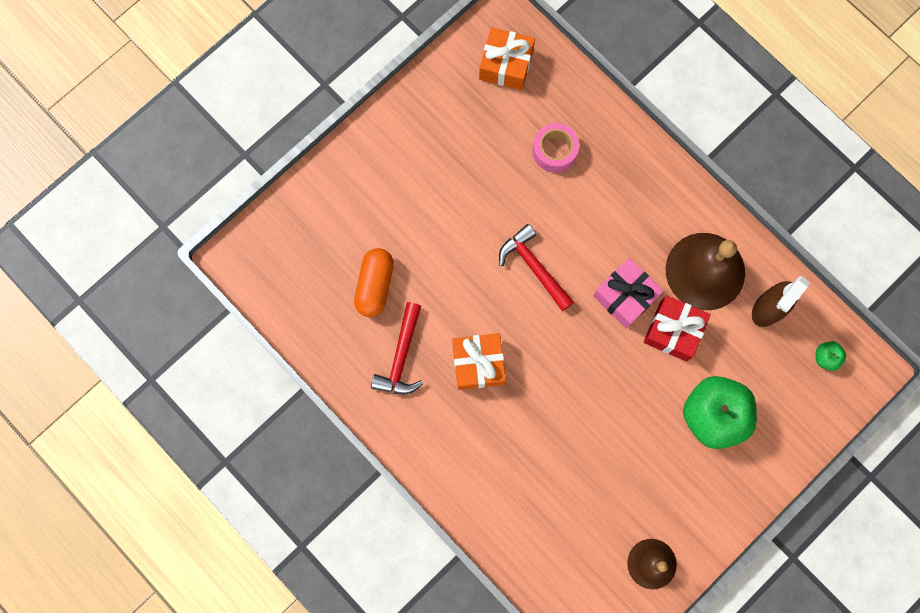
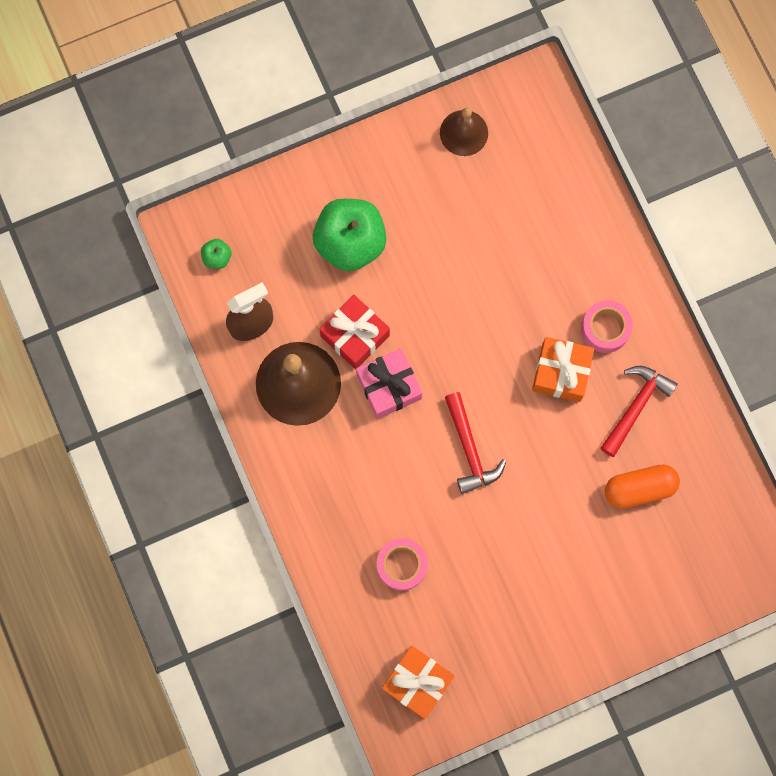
camera: 160 degrees left, 0 degrees up
(375, 285) = (639, 488): orange capsule -> orange capsule turned 45 degrees clockwise
(452, 418) = (605, 329): none -> pink tape

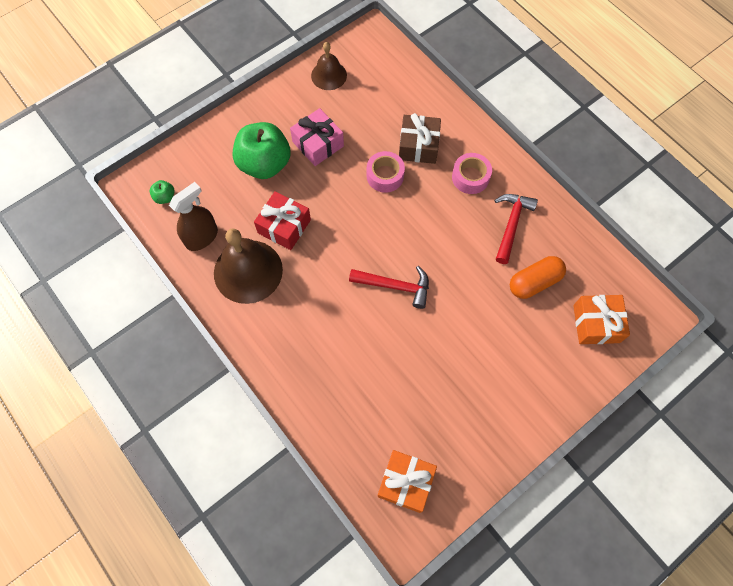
camera: 15 degrees left, 10 degrees down
(389, 387) = (320, 256): pink gift -> pink gift (318, 144)
(401, 565) = (366, 389): pink tape -> pink tape (385, 176)
(469, 449) = (395, 286): red hammer -> red hammer turned 45 degrees counterclockwise
(552, 267) = (418, 146): none -> brown gift
(561, 372) = (448, 215): orange gift -> orange gift (596, 324)

